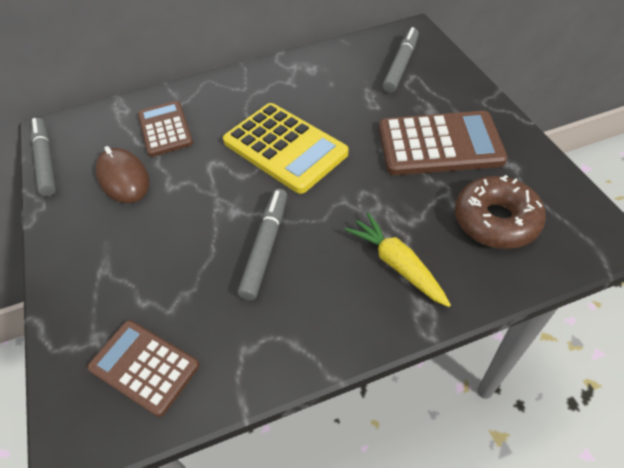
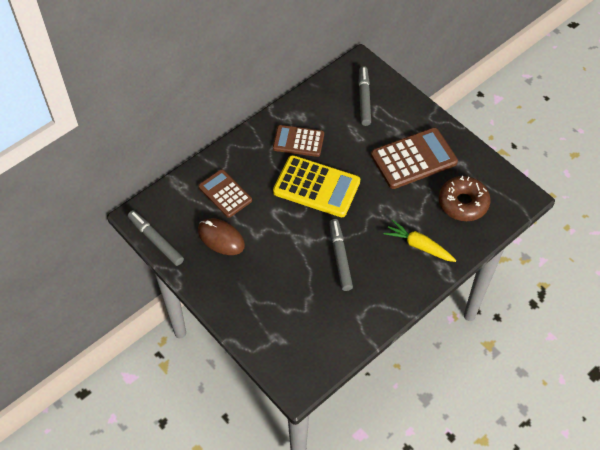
camera: 25 degrees left, 5 degrees up
(144, 367) = (310, 342): brown calculator -> brown calculator (298, 141)

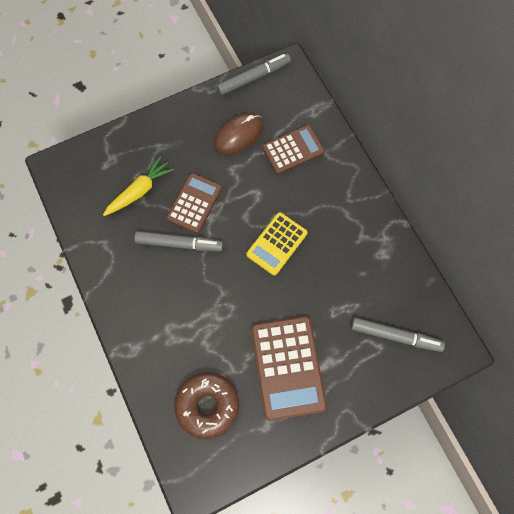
camera: 105 degrees right, 15 degrees up
(298, 141) = (346, 241): brown calculator -> brown calculator (194, 203)
(316, 187) = (277, 244): yellow calculator -> yellow calculator, size x0.64
(419, 246) = (166, 332): yellow carrot -> yellow carrot (140, 191)

